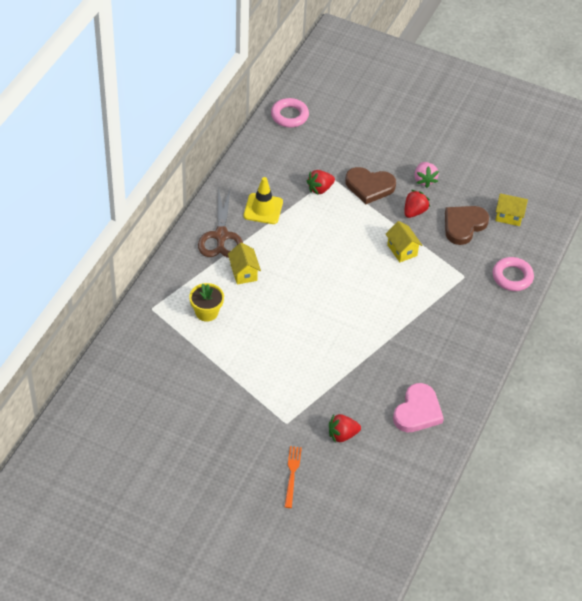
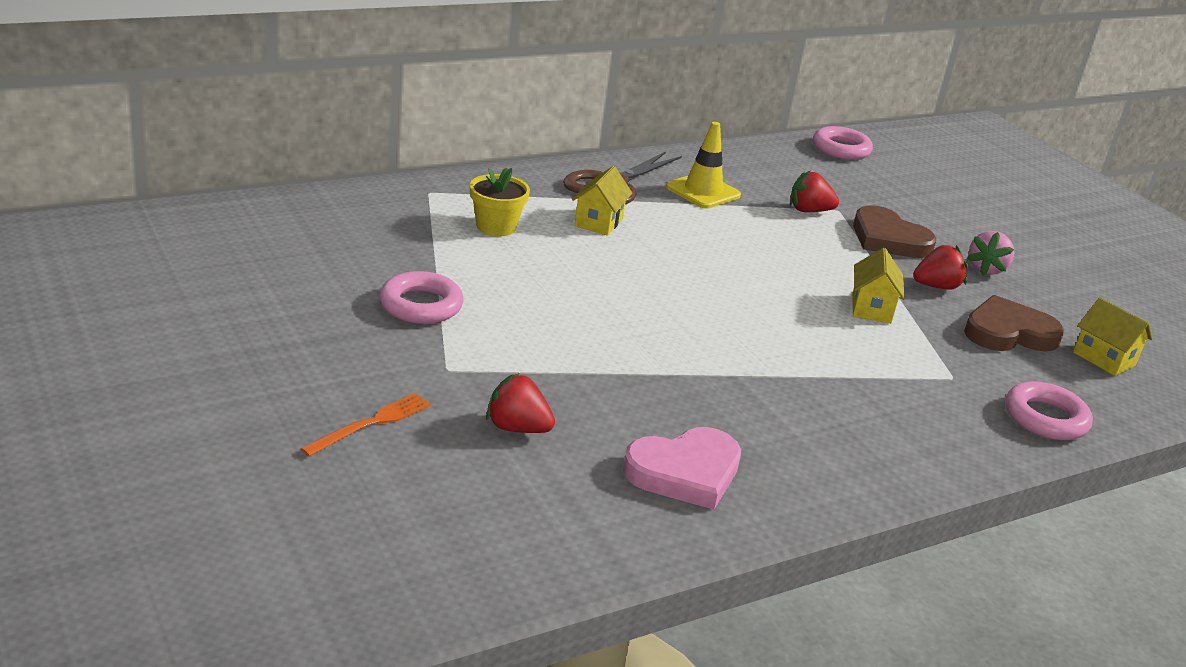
camera: 35 degrees right, 20 degrees down
(235, 392) = (421, 305): none -> pink ring

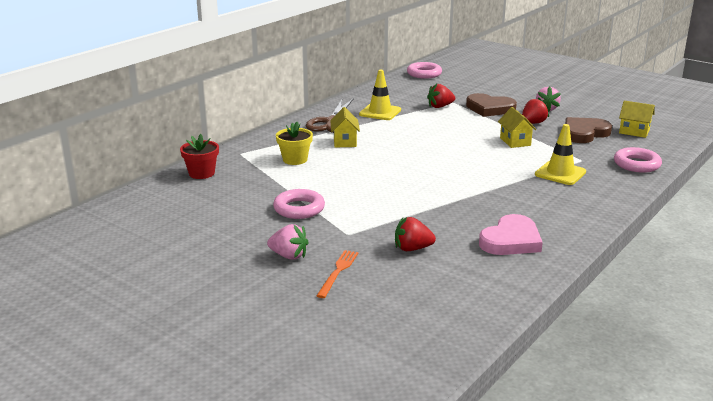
camera: 20 degrees left, 5 degrees down
(330, 373) = (289, 256): none -> pink strawberry
(345, 205) = (201, 173): none -> red flower pot
(890, 388) = (560, 173): none -> yellow traffic cone

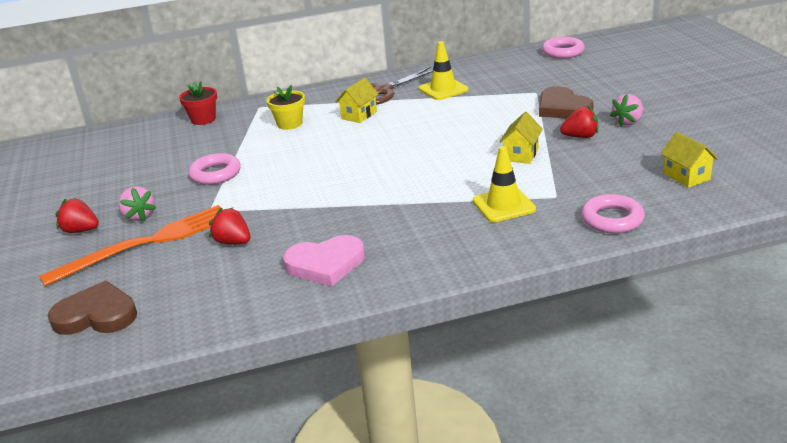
camera: 40 degrees right, 5 degrees up
(338, 272) = (146, 243): orange fork -> orange fork, size x2.09
(440, 106) = (513, 95): red strawberry -> red strawberry (81, 230)
(584, 133) = (618, 163): brown heart -> brown heart (96, 315)

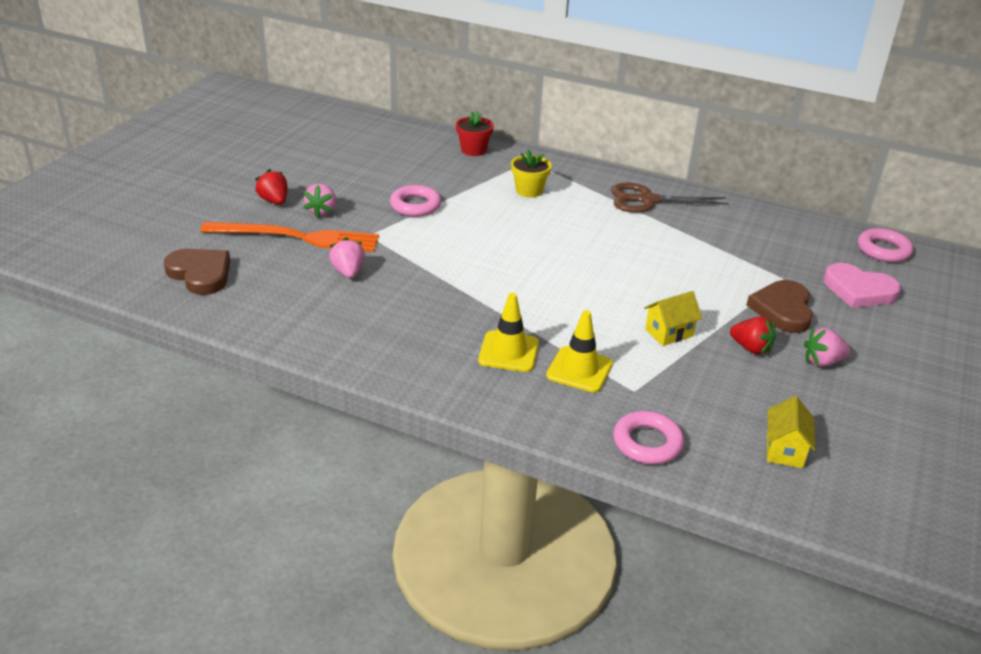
camera: 35 degrees right, 5 degrees up
(233, 242) = (348, 272): red strawberry -> pink strawberry
(325, 264) = (379, 331): pink heart -> pink heart (859, 290)
(359, 115) = (594, 213): yellow house -> none
(443, 89) = (703, 228): yellow traffic cone -> yellow traffic cone (508, 352)

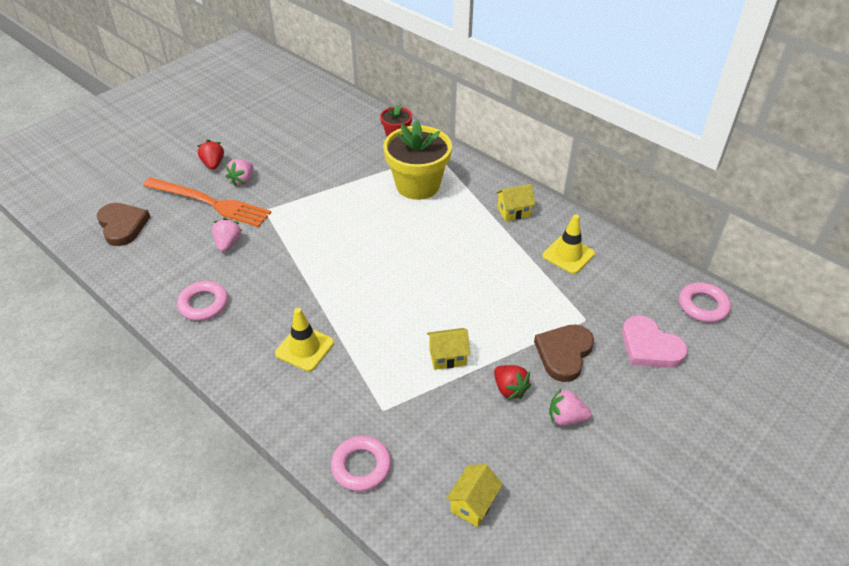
camera: 20 degrees right, 10 degrees up
(415, 205) = (317, 186): pink ring -> pink ring (203, 304)
(529, 191) = (418, 185): yellow flower pot -> yellow flower pot, size x1.92
(579, 370) = (350, 379): yellow traffic cone -> yellow traffic cone (568, 255)
(647, 200) = (513, 212): brown scissors -> yellow house

